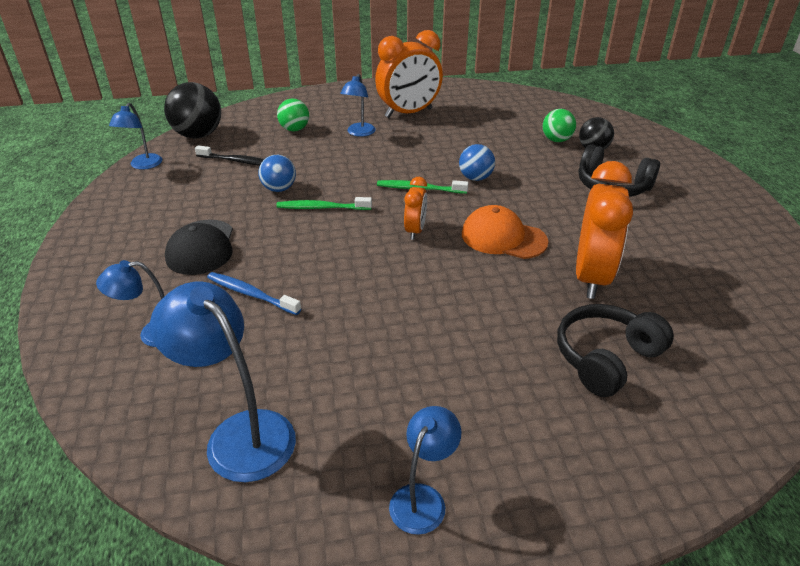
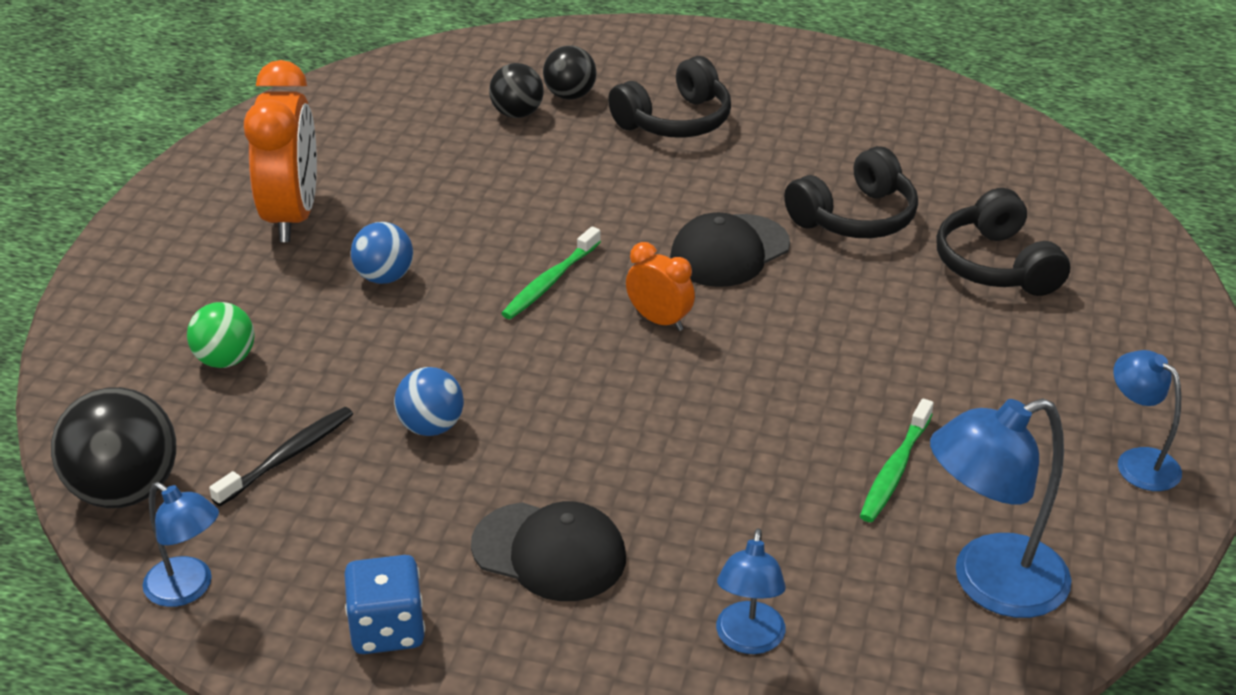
camera: 65 degrees left, 0 degrees up
(131, 218) = (387, 629): none -> blue dice
(251, 294) = (712, 519): blue toothbrush -> none
(322, 208) = (528, 394): green toothbrush -> green toothbrush (895, 469)
(359, 133) = (313, 290): blue lamp -> none
(475, 178) = (562, 221): blue ball -> blue ball (384, 277)
(503, 237) = (729, 251): orange cap -> black cap
(556, 140) = (517, 113): green ball -> black ball
(591, 277) = (855, 217): orange clock -> black headphones

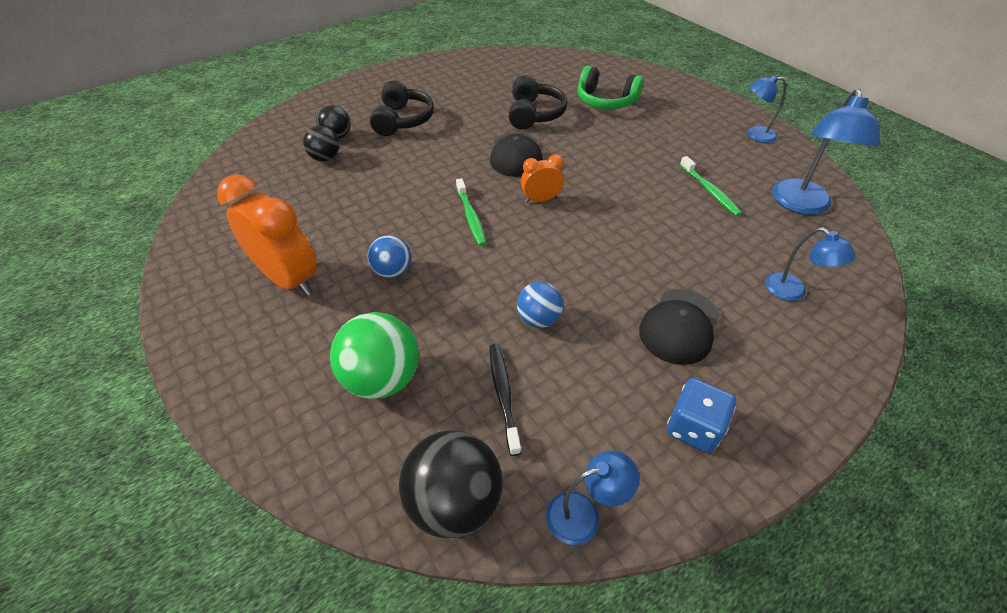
camera: 50 degrees left, 10 degrees up
(225, 360) = (382, 378): green ball -> green ball, size x1.66
(549, 552) = (679, 326): black cap -> black cap turned 150 degrees clockwise
(996, 265) = (605, 101): black headphones -> green headphones

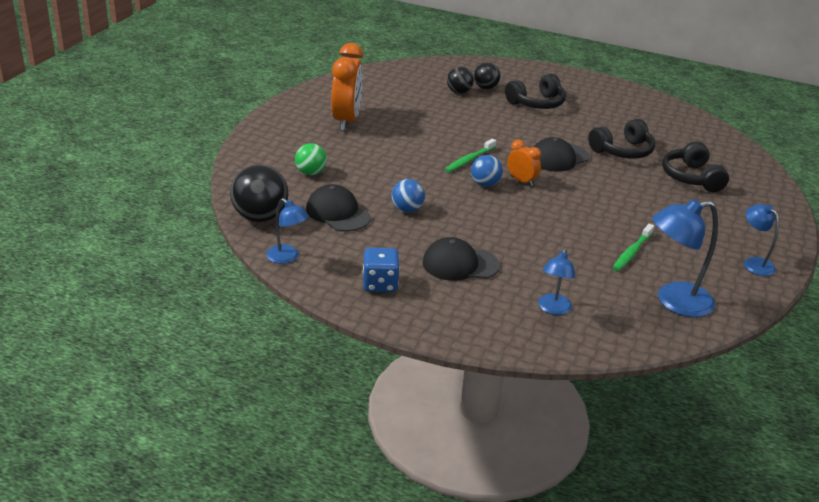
camera: 55 degrees right, 15 degrees down
(382, 378) = (311, 173): green ball -> green ball, size x0.60
(392, 271) = (389, 149): blue ball -> blue ball (485, 184)
(503, 395) = (338, 213): black toothbrush -> black cap
(605, 101) = (691, 178): green headphones -> black headphones

